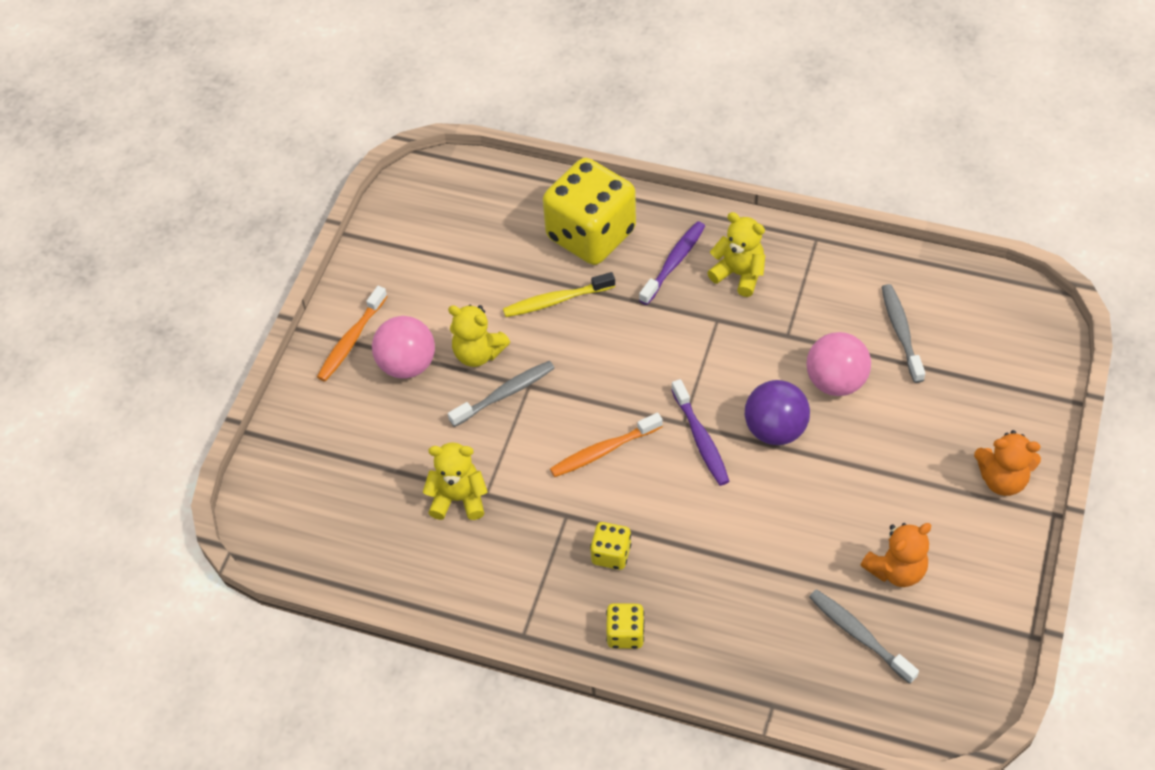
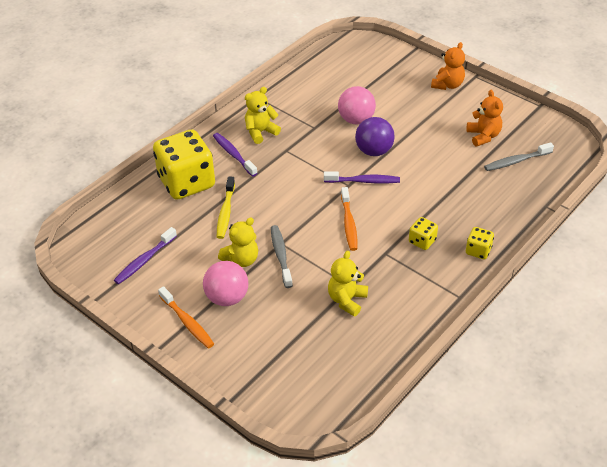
camera: 70 degrees left, 10 degrees down
(431, 253) = (144, 260): none -> purple toothbrush
(901, 332) = (339, 88): grey toothbrush -> none

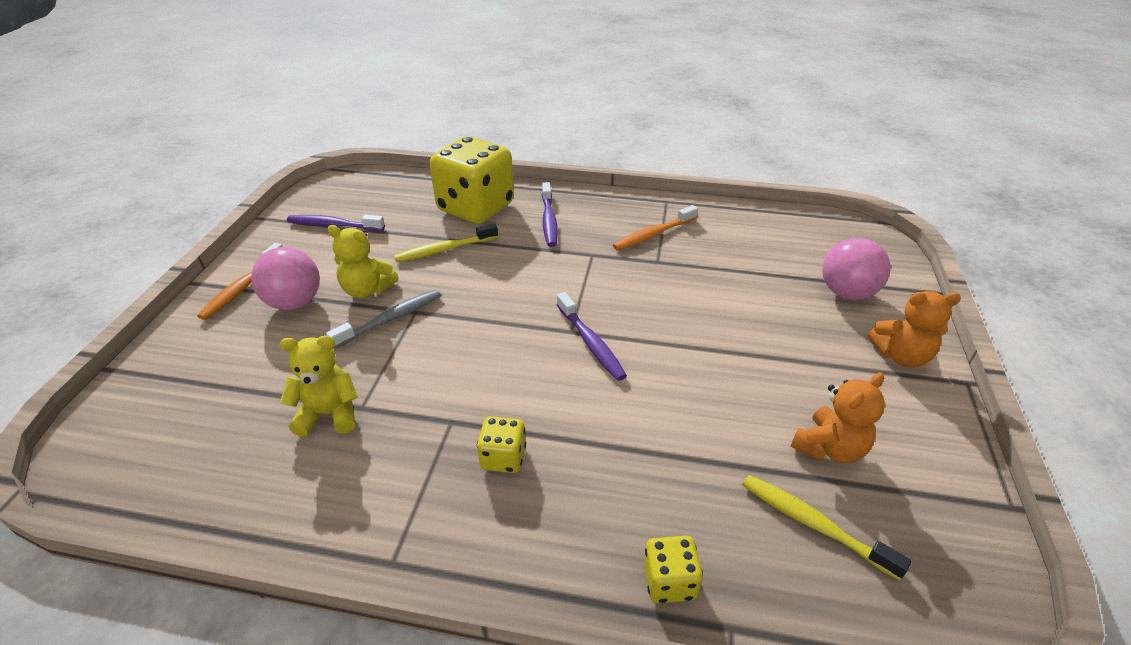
camera: 60 degrees right, 5 degrees down
(233, 154) = (549, 220): purple toothbrush -> purple toothbrush turned 150 degrees clockwise
(260, 132) = (606, 225): yellow teddy bear -> none
(349, 223) = (491, 359): orange toothbrush -> orange toothbrush (653, 234)
(356, 120) = (711, 290): pink ball -> pink ball (846, 293)
(374, 151) = (663, 330): purple ball -> none
(478, 251) = (525, 549): yellow dice -> yellow dice (669, 581)
(516, 161) = (813, 524): grey toothbrush -> yellow toothbrush

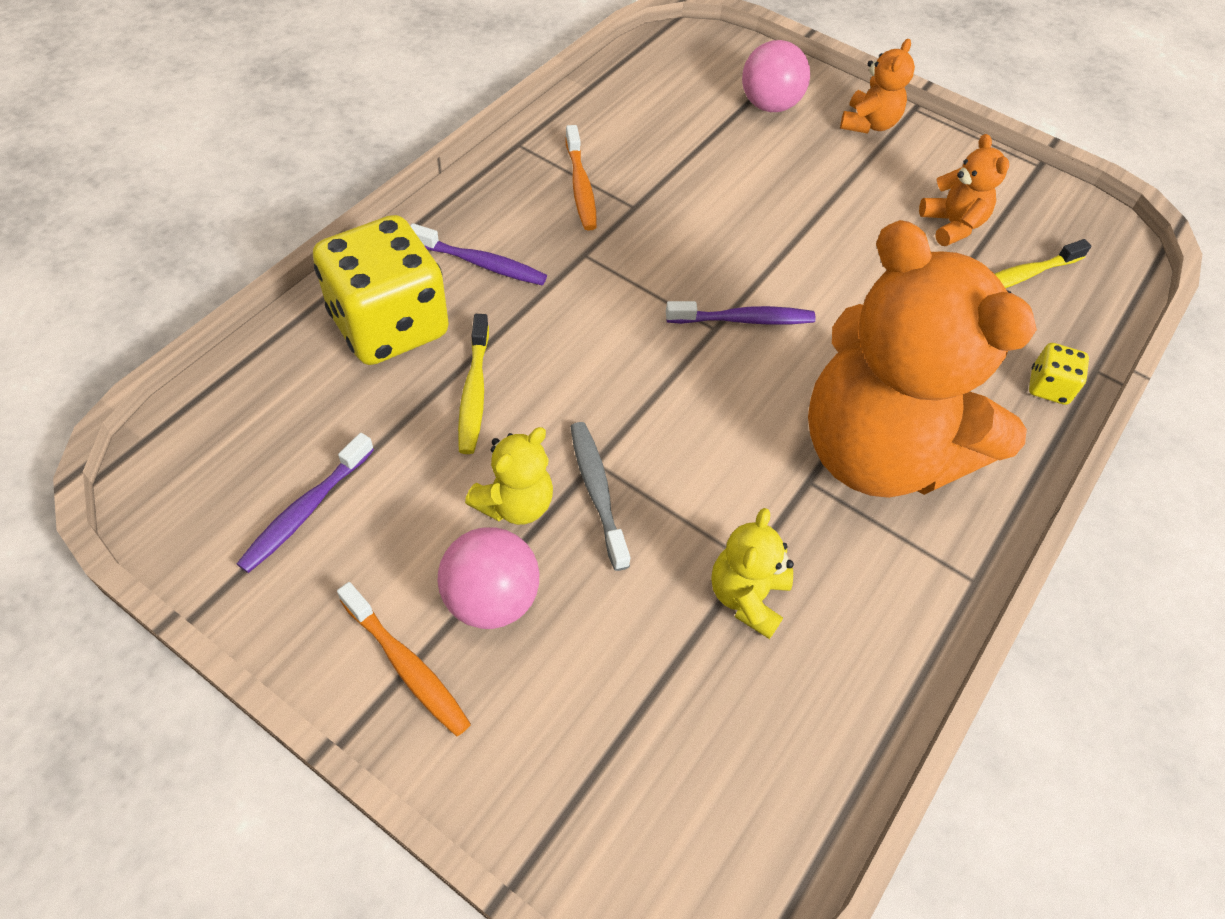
camera: 70 degrees left, 15 degrees up
(503, 457) = (878, 452): yellow dice -> orange teddy bear

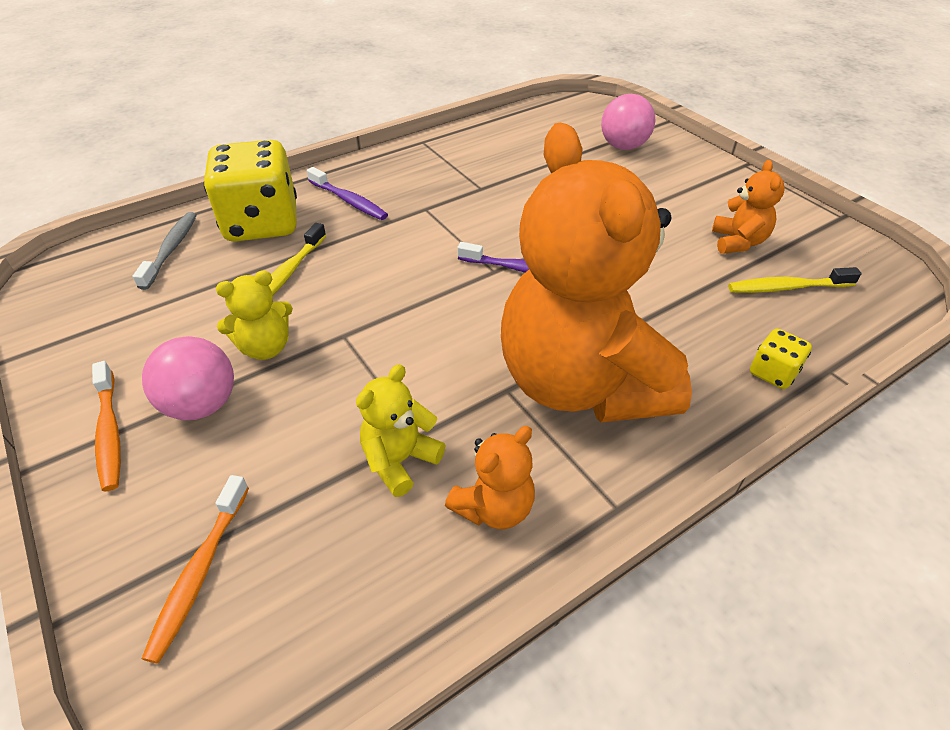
camera: 25 degrees right, 10 degrees down
(305, 511) = (123, 316): purple toothbrush -> none
(580, 186) = (449, 170): orange toothbrush -> orange toothbrush (199, 573)
(597, 492) = (331, 355): grey toothbrush -> grey toothbrush (171, 249)
(868, 124) = (699, 168): orange teddy bear -> orange teddy bear (494, 507)

